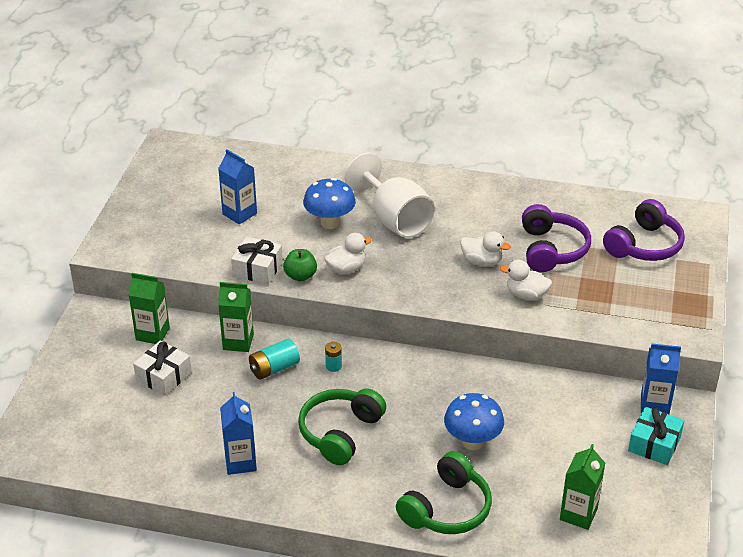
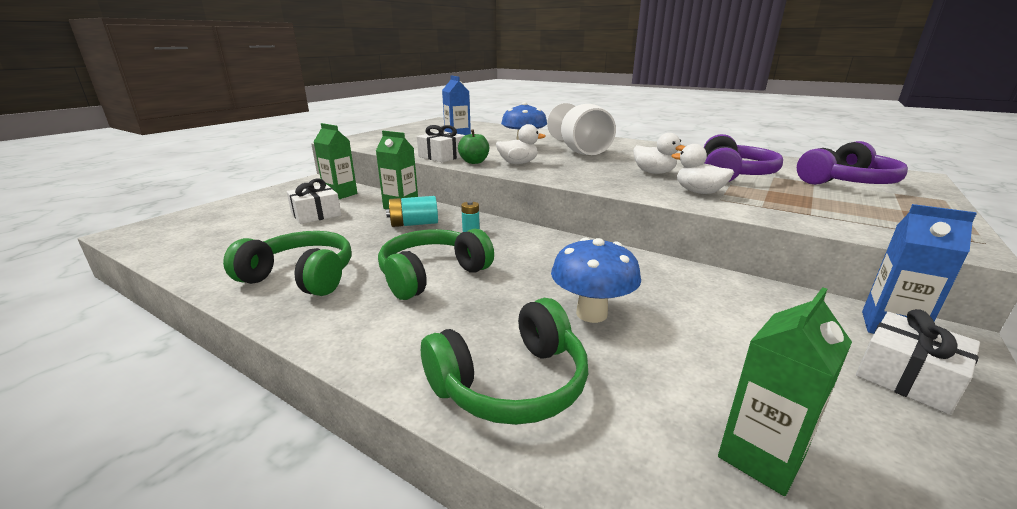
camera: 20 degrees right, 15 degrees down
(240, 462) = (301, 277): blue carton -> green headphones
(654, 444) = (907, 376): turquoise gift -> white gift

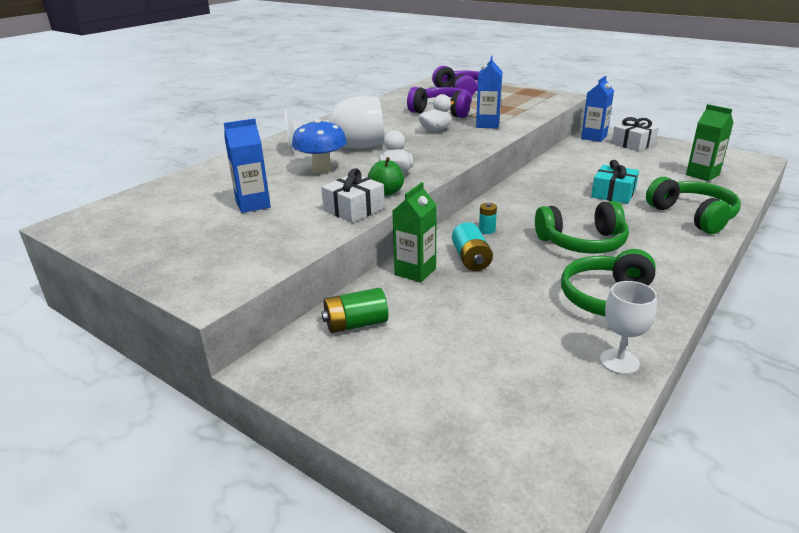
camera: 85 degrees left, 5 degrees up
(212, 271) = (619, 361): none -> white goblet
(316, 214) = (439, 329): white gift -> none
(340, 194) = (356, 324): green carton -> green battery
(432, 275) = (582, 243): green headphones -> green headphones turned 60 degrees counterclockwise
(591, 313) = (613, 193): blue mushroom -> turquoise gift
(699, 192) = (487, 124): white duck -> blue carton

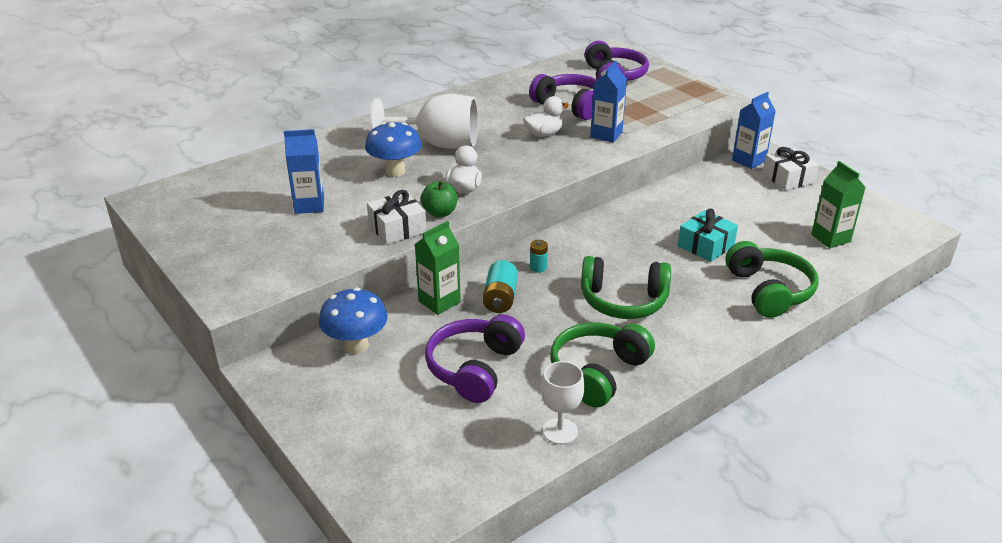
camera: 15 degrees right, 5 degrees up
(356, 324) = (356, 345): green battery -> blue mushroom
(490, 321) = (474, 368): none -> purple headphones

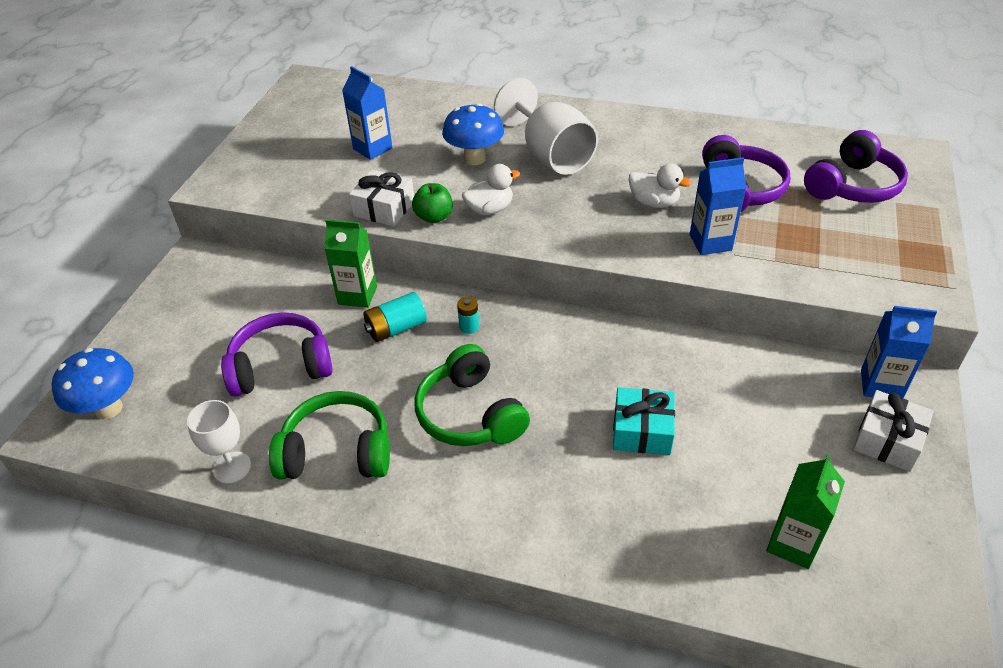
camera: 55 degrees right, 10 degrees up
(356, 345) = (259, 284): blue mushroom -> blue mushroom (108, 408)
(769, 291) = (607, 529): green headphones -> none

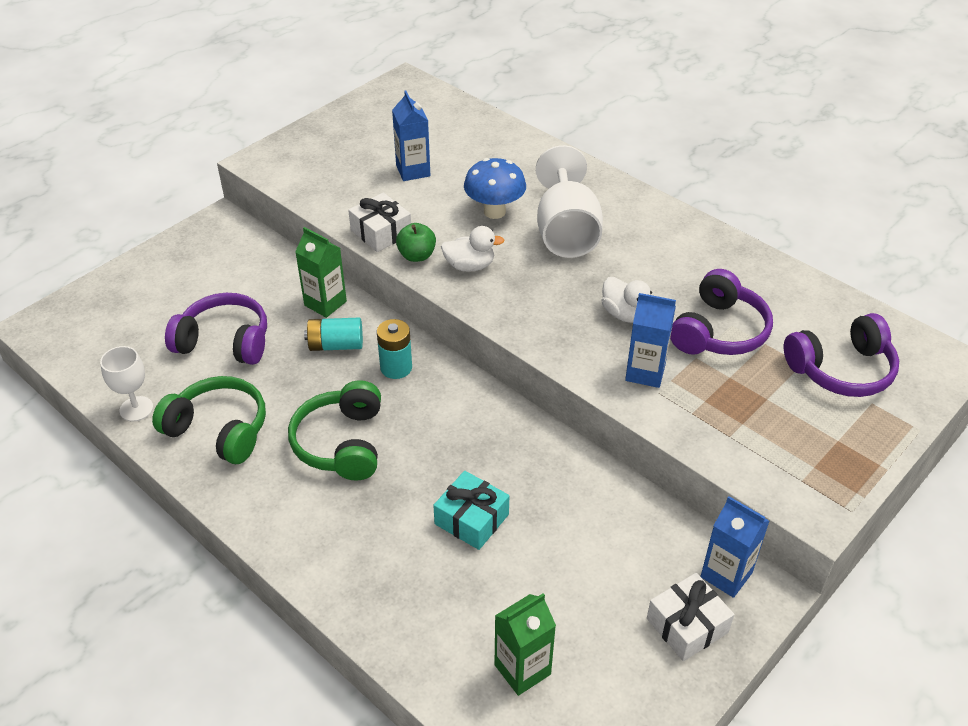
camera: 25 degrees right, 0 degrees up
(108, 408) = (81, 325): blue mushroom -> none
(469, 327) = (396, 367): turquoise battery -> turquoise battery, size x1.66

